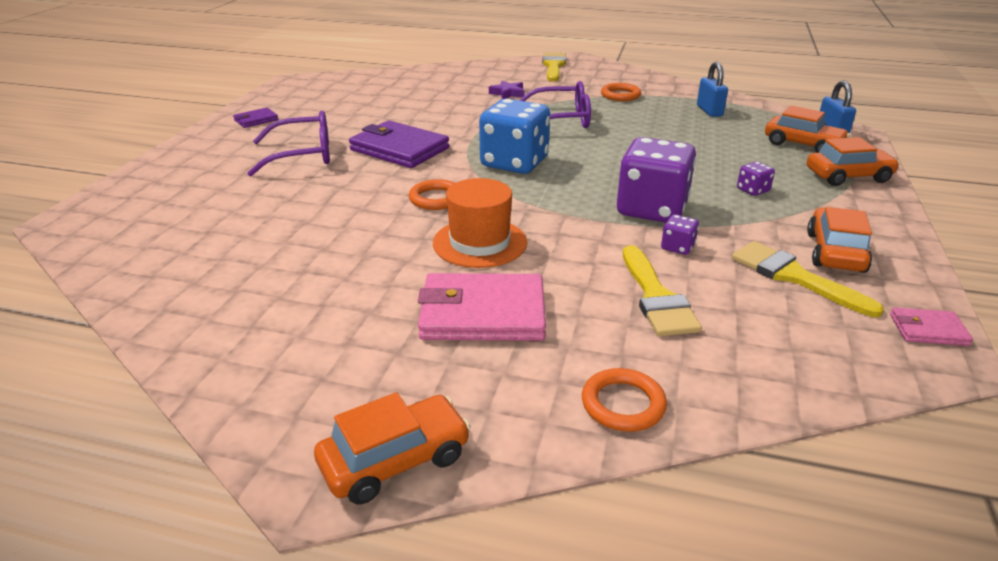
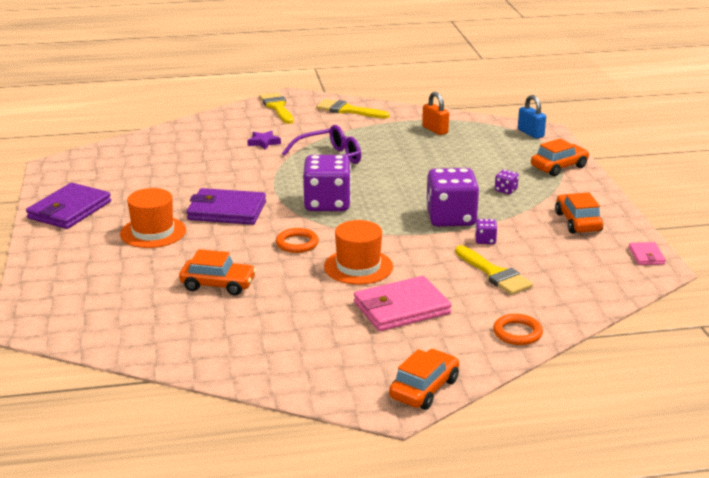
camera: 25 degrees left, 5 degrees down
(256, 120) = (69, 210): purple wallet -> purple wallet, size x2.05
(303, 155) = (153, 232): purple glasses -> orange hat
(514, 163) = (327, 204): blue dice -> purple dice
(620, 95) = (357, 127): orange ring -> none
(709, 111) = (435, 130): blue padlock -> orange padlock
(793, 276) = (563, 243): yellow brush -> yellow brush (347, 110)
(803, 145) = (517, 147): orange car -> orange car (218, 284)
(928, 330) = (646, 256): pink wallet -> pink wallet turned 75 degrees counterclockwise

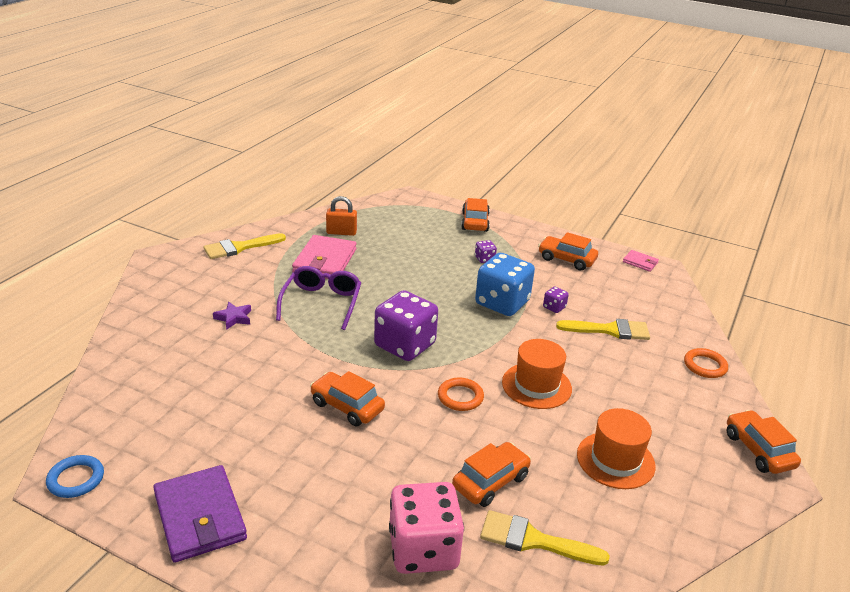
camera: 55 degrees left, 5 degrees up
(58, 168) = (76, 479): none -> blue ring
(123, 284) = (423, 549): none -> pink dice
(153, 232) = (333, 475): orange hat -> orange hat (615, 460)
(226, 211) = (347, 406): purple wallet -> orange car
(277, 107) = (170, 275): yellow brush -> yellow brush (533, 540)
(401, 308) = (626, 399): pink wallet -> pink wallet (325, 261)
(451, 218) = (502, 303): purple dice -> blue dice
(530, 133) = (406, 203): blue padlock -> none

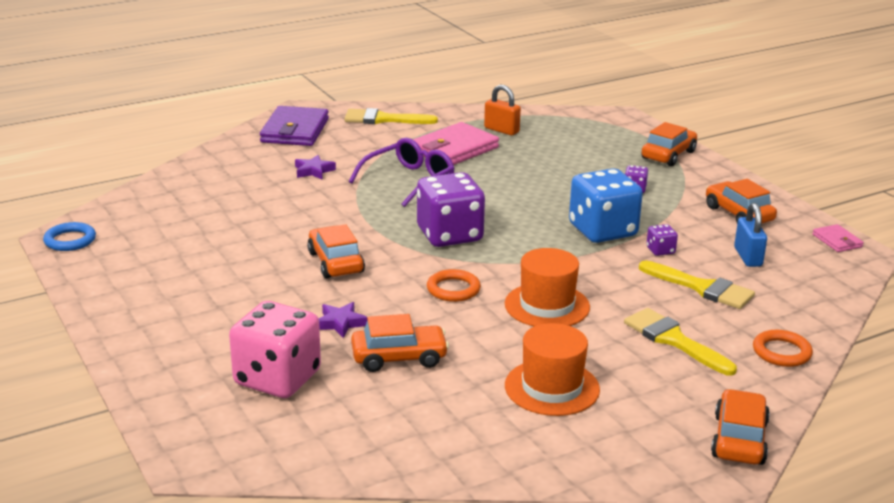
camera: 35 degrees right, 5 degrees down
(200, 517) = (129, 293): purple wallet -> purple wallet (295, 131)
(413, 467) = (340, 323): none -> purple star
(533, 540) = (384, 410): yellow brush -> yellow brush (673, 340)
(608, 294) = (748, 257): none -> blue padlock

